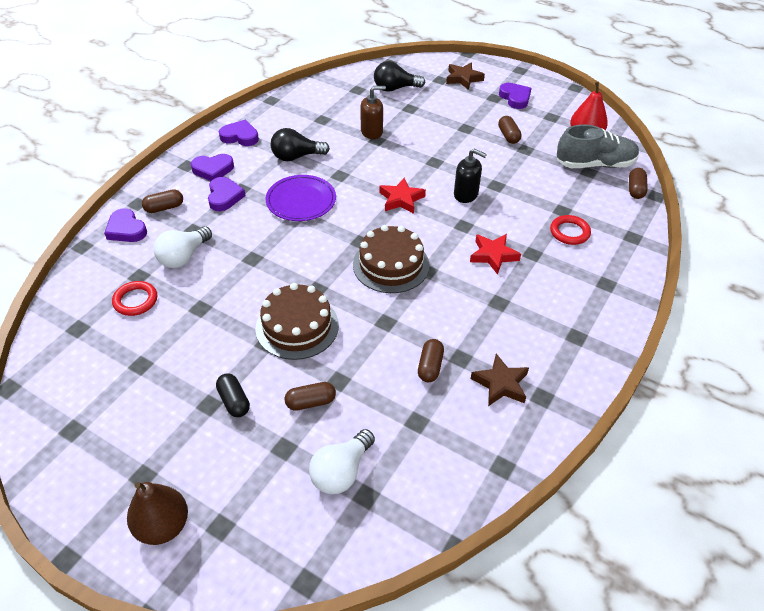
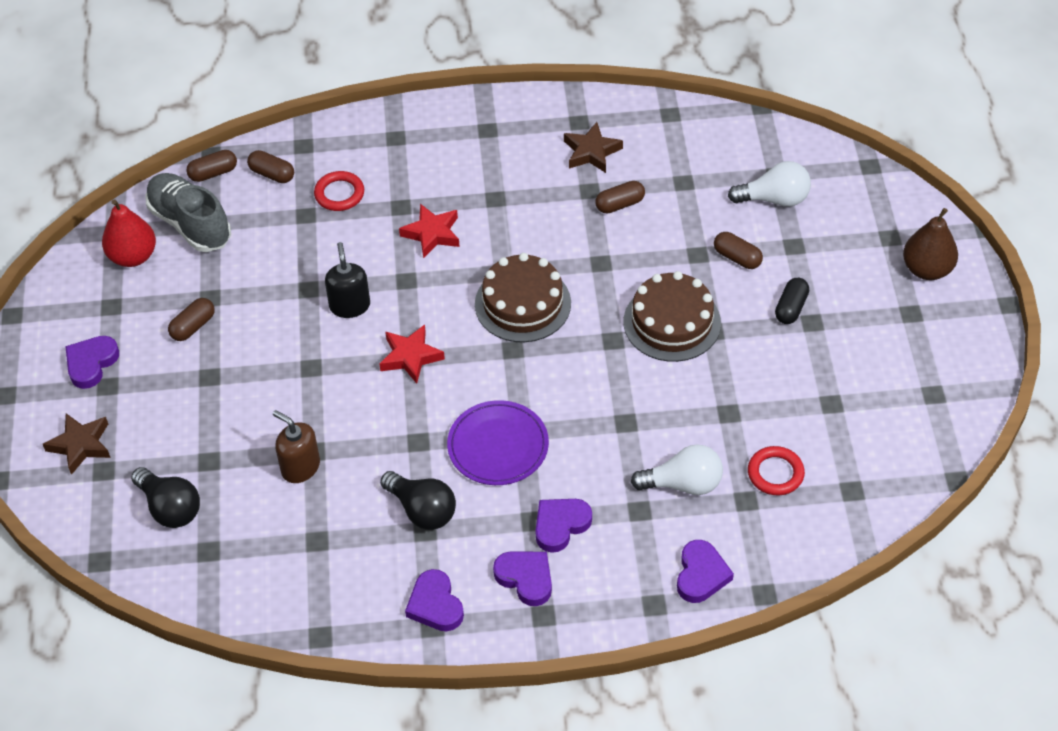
camera: 125 degrees left, 5 degrees up
(164, 208) = (634, 569): brown capsule -> brown capsule (272, 174)

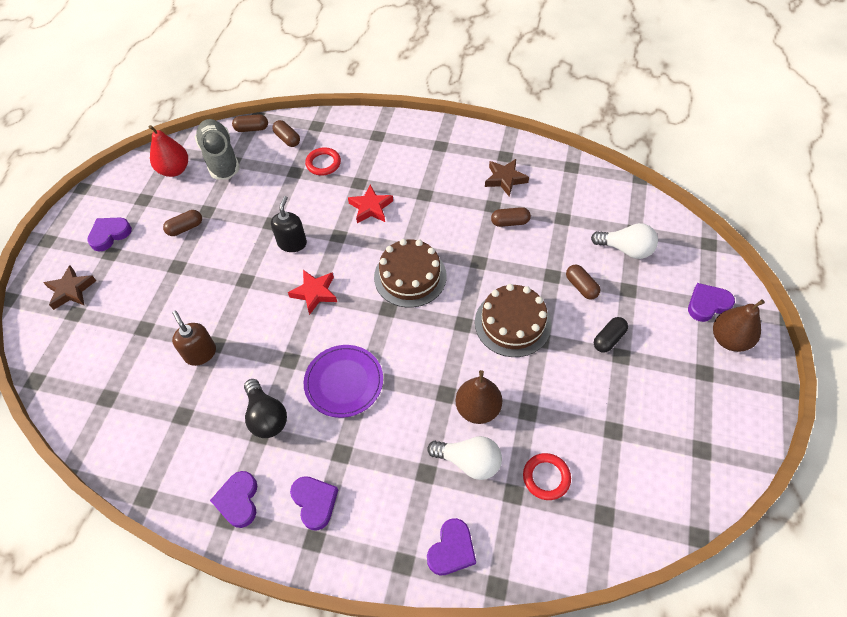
camera: 20 degrees right, 5 degrees up
(170, 508) = (100, 356): black light bulb -> none
(560, 525) = (360, 465): purple heart -> purple heart (707, 304)
(670, 427) = (478, 408): none -> brown pear

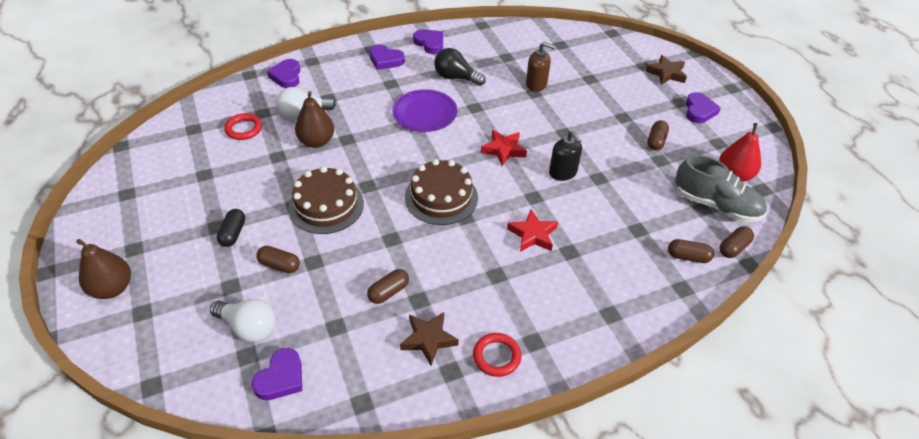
camera: 140 degrees right, 10 degrees down
(323, 163) = (624, 252): red ring -> red ring (496, 356)
(626, 249) = (248, 327): white light bulb -> white light bulb turned 135 degrees counterclockwise
(707, 304) = (141, 312): purple heart -> purple heart (281, 378)

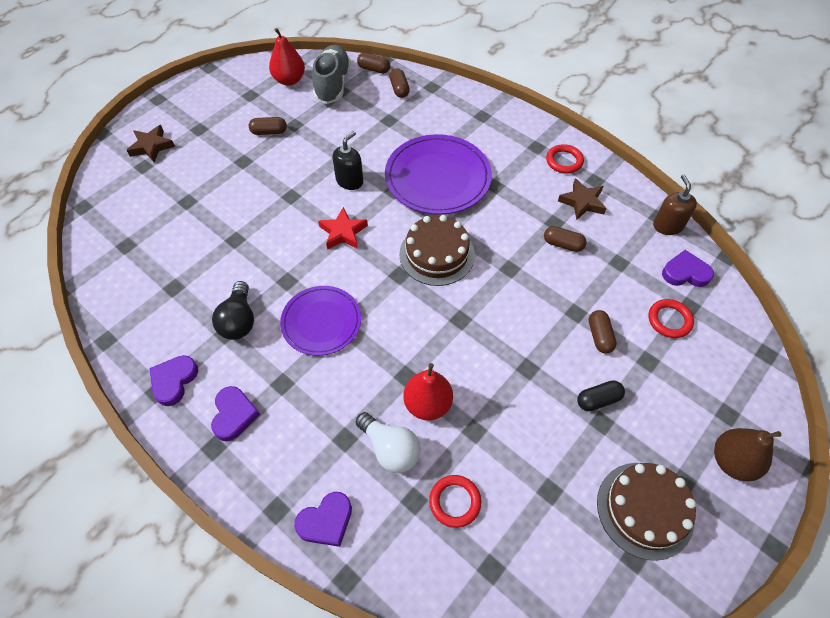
camera: 115 degrees left, 10 degrees up
(248, 327) = (669, 320): white light bulb -> red ring
(316, 141) = (427, 404): brown pear -> red pear
(326, 205) = (509, 340): brown cake -> brown cake (645, 509)
(533, 234) = (437, 177): red star -> purple plate
(536, 84) = (218, 242): brown soap dispenser -> brown soap dispenser (667, 226)
(699, 111) = (207, 113): purple heart -> none

